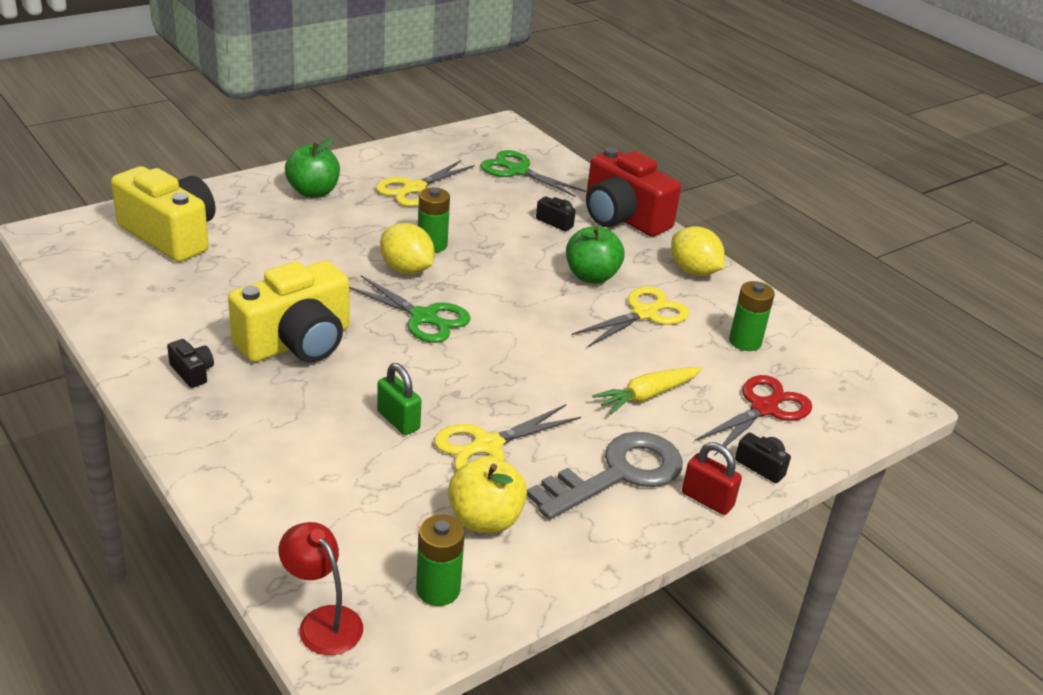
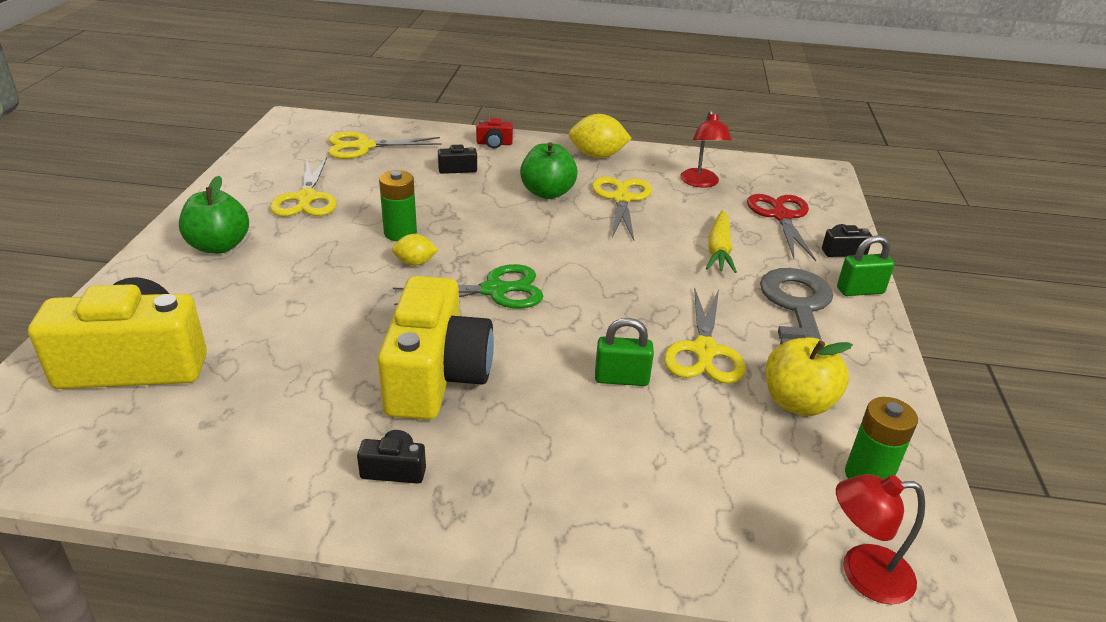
camera: 45 degrees left, 0 degrees up
(406, 269) = (415, 263): yellow lemon -> yellow lemon, size x0.58
(517, 171) = (363, 146): green scissors -> yellow scissors
(623, 218) = (494, 144): red camera -> red camera, size x0.40
(707, 500) = (860, 291): red padlock -> green padlock
(745, 342) = (701, 183): green battery -> red lamp

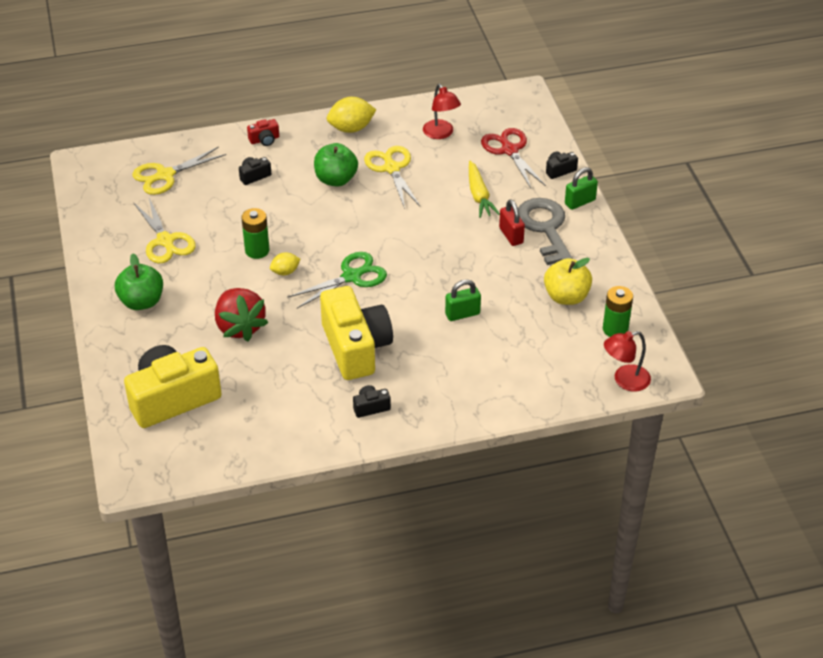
camera: 20 degrees left, 10 degrees up
(305, 305) = (240, 327): none -> red strawberry
(704, 351) = (501, 279): yellow scissors -> none
(743, 303) = (511, 235): none -> red padlock

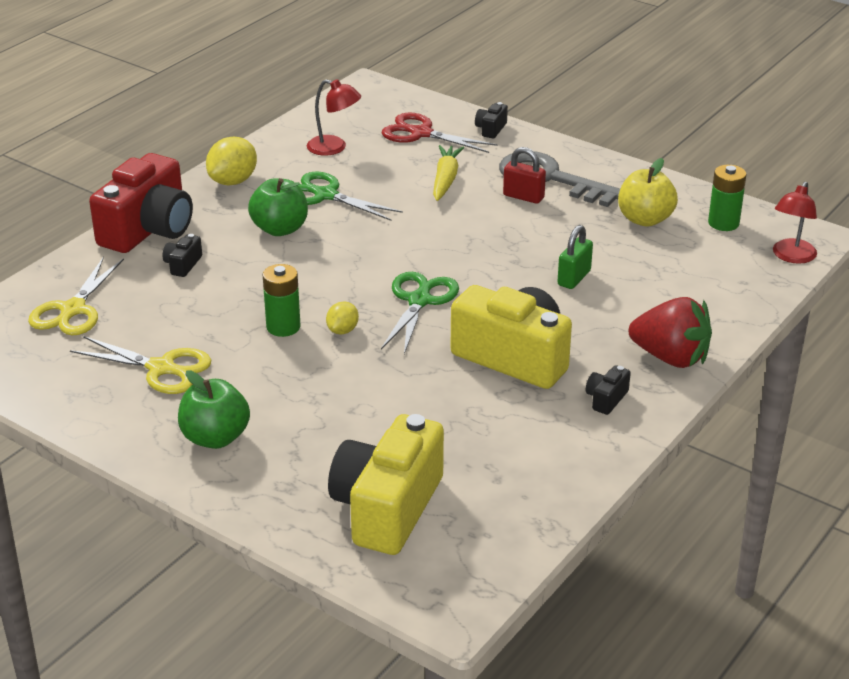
camera: 40 degrees left, 10 degrees down
(240, 327) = (365, 402): red strawberry -> red strawberry (671, 358)
(264, 140) = (148, 229): red camera -> red camera, size x2.48
(391, 168) = (325, 195): yellow scissors -> green scissors
(479, 195) = (445, 179): yellow carrot -> yellow carrot turned 120 degrees counterclockwise
(580, 202) = (545, 144): green padlock -> none

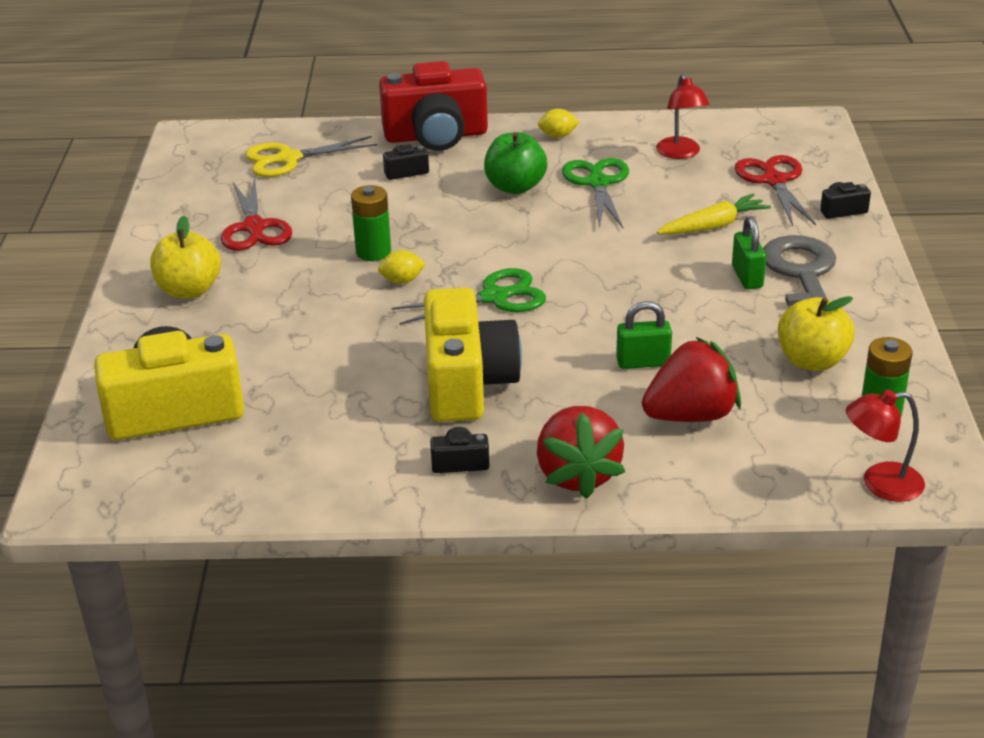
camera: 55 degrees right, 0 degrees up
(162, 368) = (254, 228): yellow scissors -> red scissors
(215, 438) = (189, 290): green apple -> yellow apple
(233, 181) = (557, 136): yellow lemon -> yellow lemon, size x0.58
(523, 196) = (747, 277): red padlock -> green padlock
(653, 287) = (691, 415): none -> red strawberry

